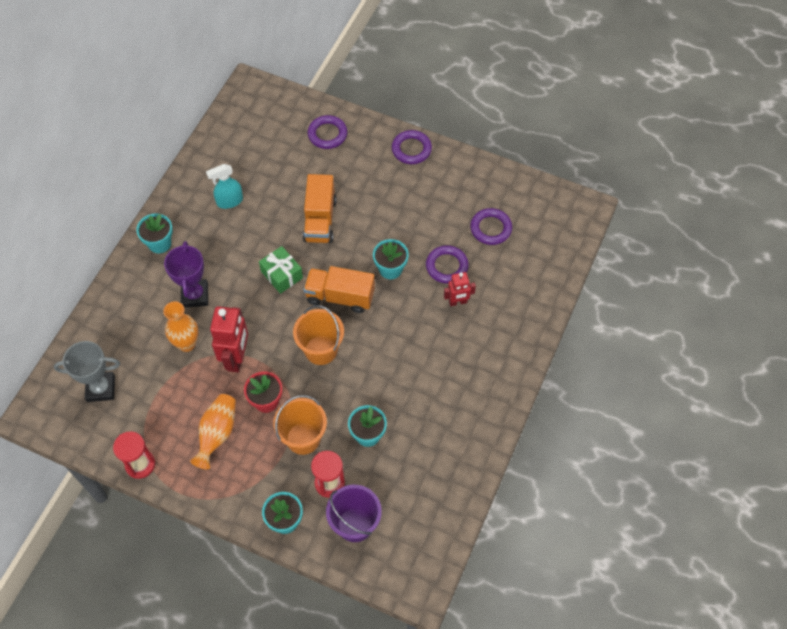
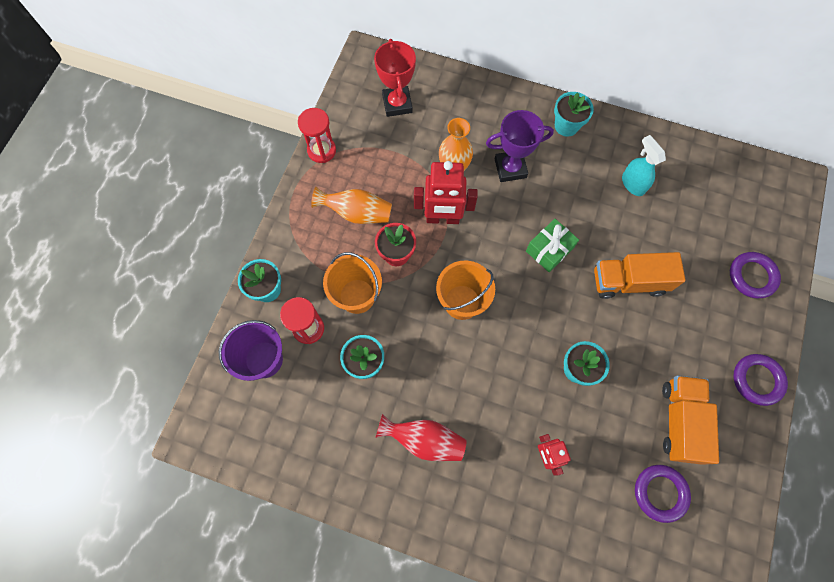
camera: 85 degrees right, 10 degrees up
(101, 388) = (397, 104): grey trophy -> red trophy
(340, 296) = (531, 315): orange truck -> orange truck (680, 421)
(439, 391) = (424, 440): none -> red vase
(446, 266) = (593, 438): purple ring -> none

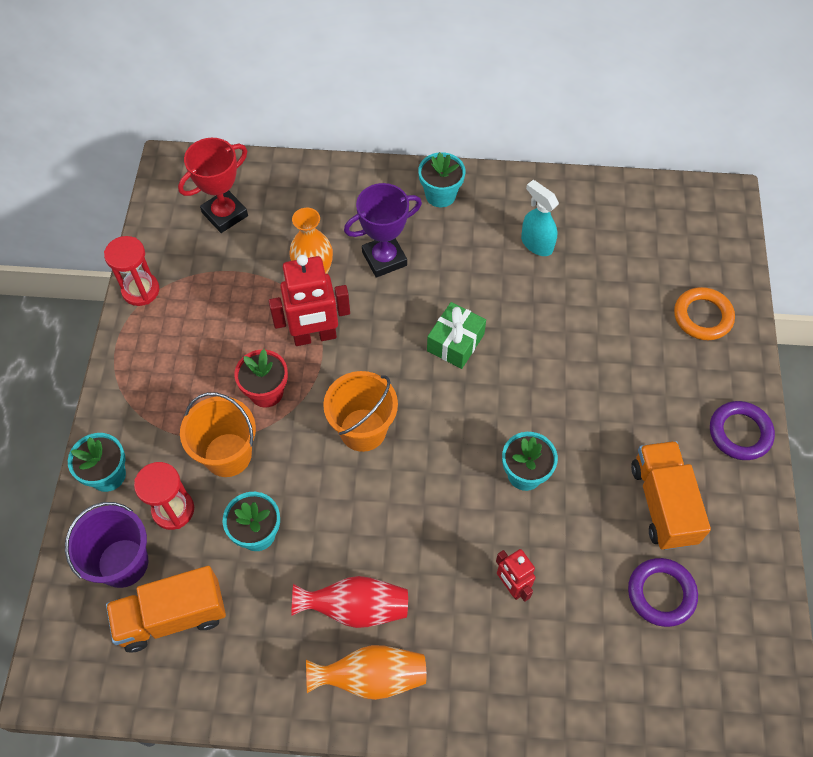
camera: 15 degrees left, 10 degrees down
(357, 213) = (204, 355): orange vase -> orange vase (371, 677)
(397, 104) = (225, 214): red trophy -> red trophy turned 75 degrees clockwise
(628, 282) = (560, 357): orange truck -> orange truck (172, 616)
(752, 276) = (702, 316): purple ring -> orange ring

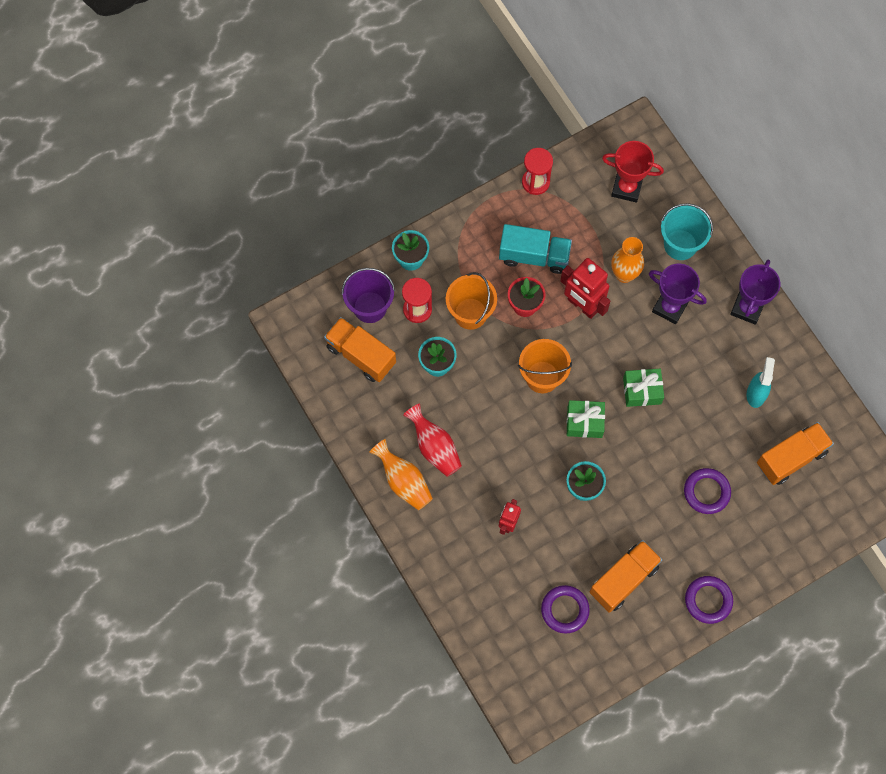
camera: 55 degrees right, 10 degrees up
(219, 346) = (534, 256): none -> turquoise truck
(326, 208) = (680, 244): none -> turquoise bucket
(440, 195) = (747, 308): turquoise flower pot -> purple trophy
(448, 421) = (584, 422): none -> green gift
(613, 355) = (706, 492): none -> purple ring
(628, 257) = (791, 458): none -> orange truck
(702, 316) = (780, 531): orange ring -> none

